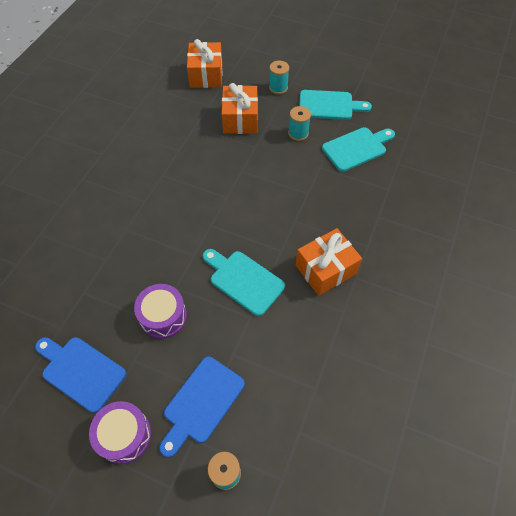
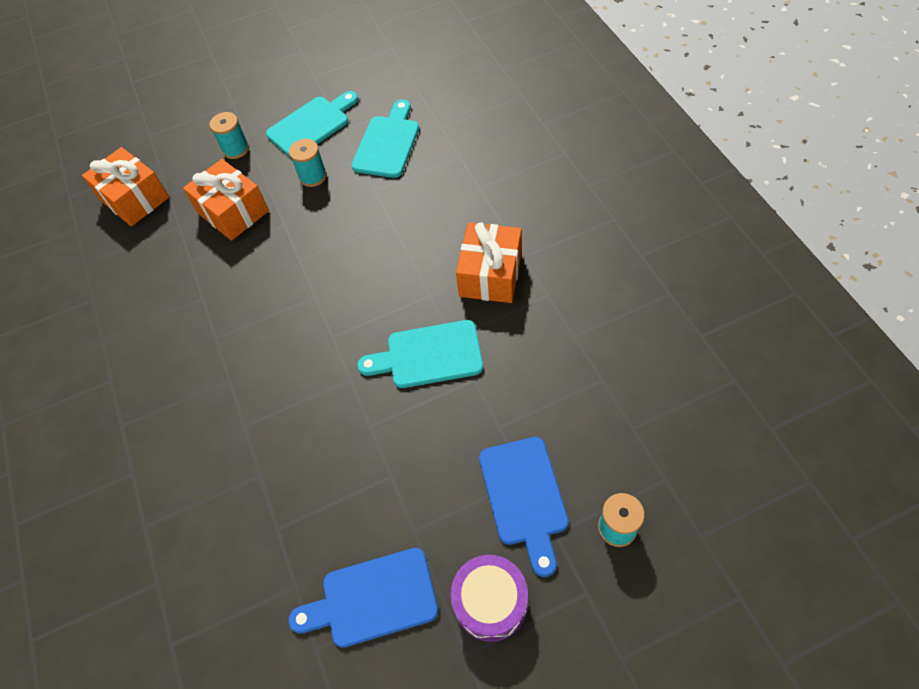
camera: 40 degrees left, 0 degrees up
(163, 316) = (391, 464): purple drum -> none

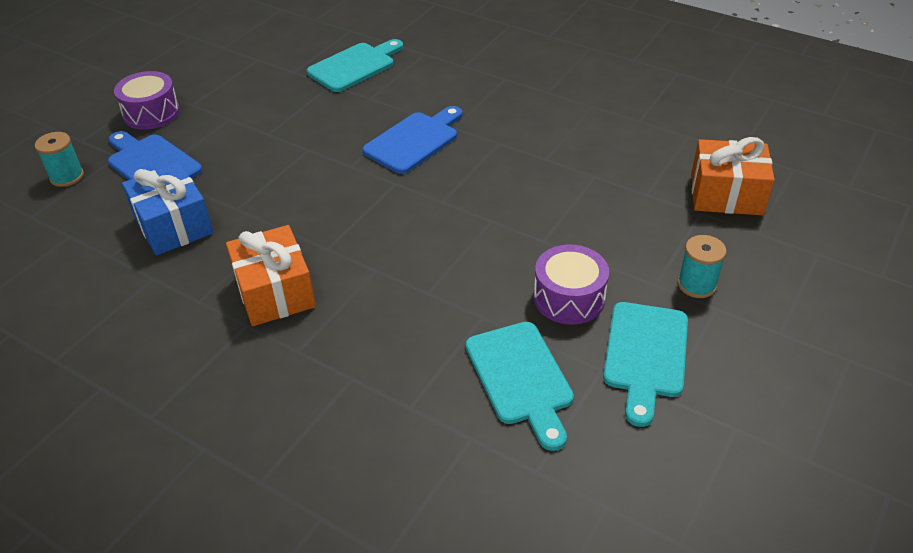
camera: 140 degrees right, 15 degrees down
(233, 212) = (610, 227): orange gift -> none
(313, 176) = (569, 298): turquoise spool -> purple drum
(373, 599) = (236, 86): blue cutting board -> blue cutting board (414, 141)
(428, 355) = (292, 207): turquoise cutting board -> turquoise cutting board (354, 66)
(536, 389) = (173, 225): none -> blue gift

